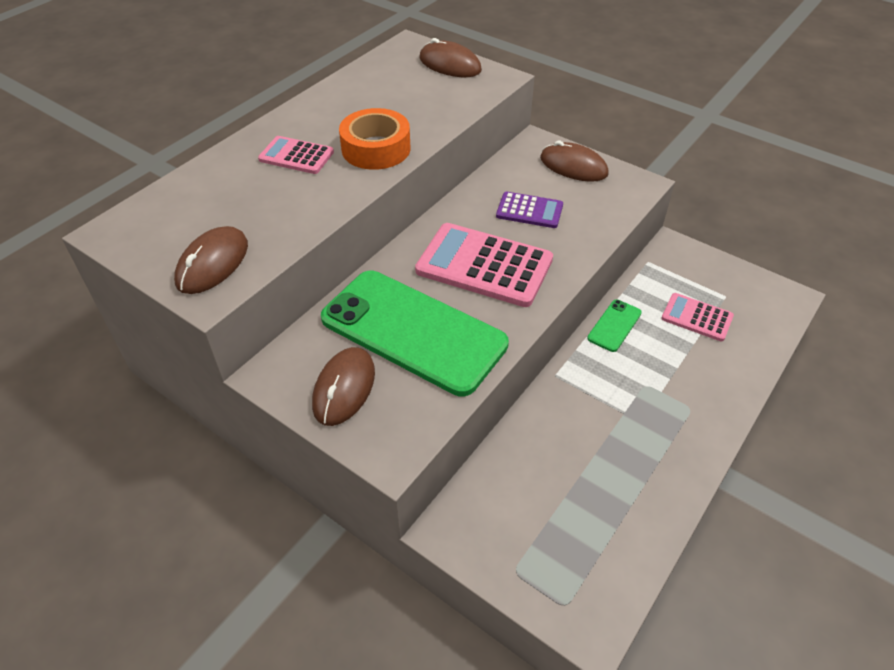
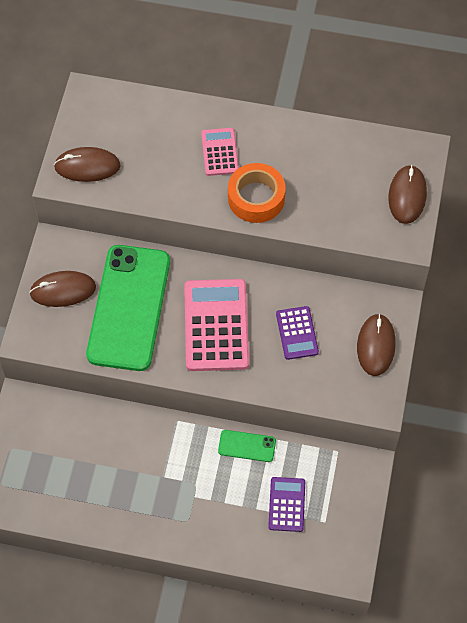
camera: 65 degrees right, 15 degrees up
(697, 317) = (286, 504): pink calculator -> purple calculator

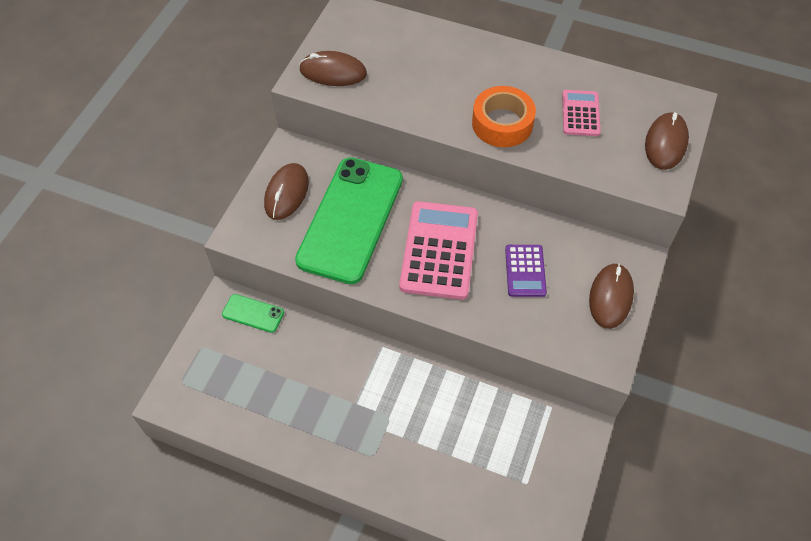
camera: 10 degrees right, 5 degrees down
(63, 290) = (286, 193): brown mouse -> brown mouse turned 75 degrees counterclockwise
(219, 152) = (471, 77): pink calculator -> pink calculator (580, 113)
(247, 446) = (452, 385): green phone -> green phone (253, 313)
(286, 504) = (486, 456): purple calculator -> none

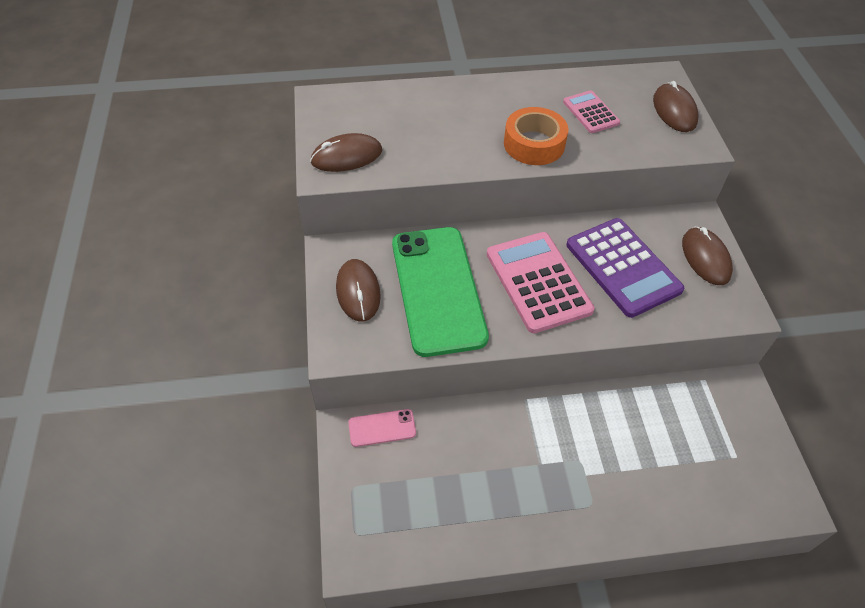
camera: 30 degrees left, 5 degrees down
(253, 313) = (382, 428): green phone -> pink phone
(525, 271) = (623, 267): purple calculator -> purple calculator, size x1.83

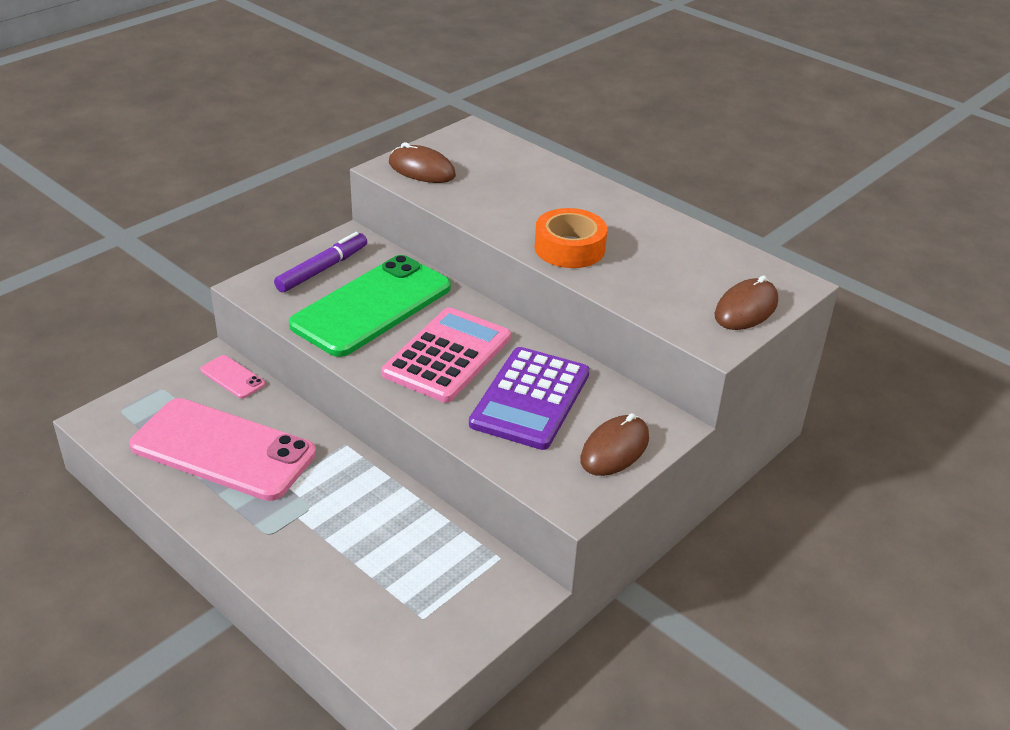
camera: 50 degrees right, 15 degrees down
(358, 292) = (322, 269): brown mouse -> purple marker
(470, 483) = (223, 450): none -> pink phone
(590, 112) = (663, 262): pink calculator -> none

